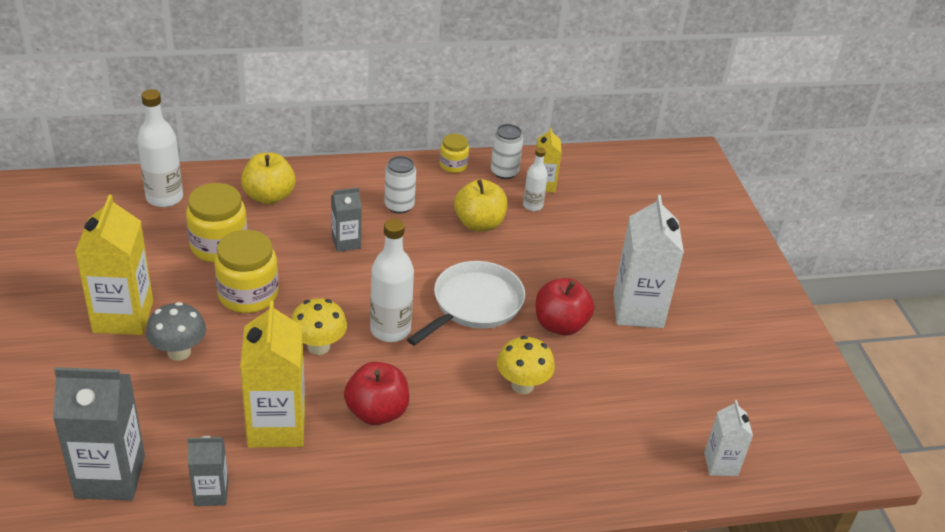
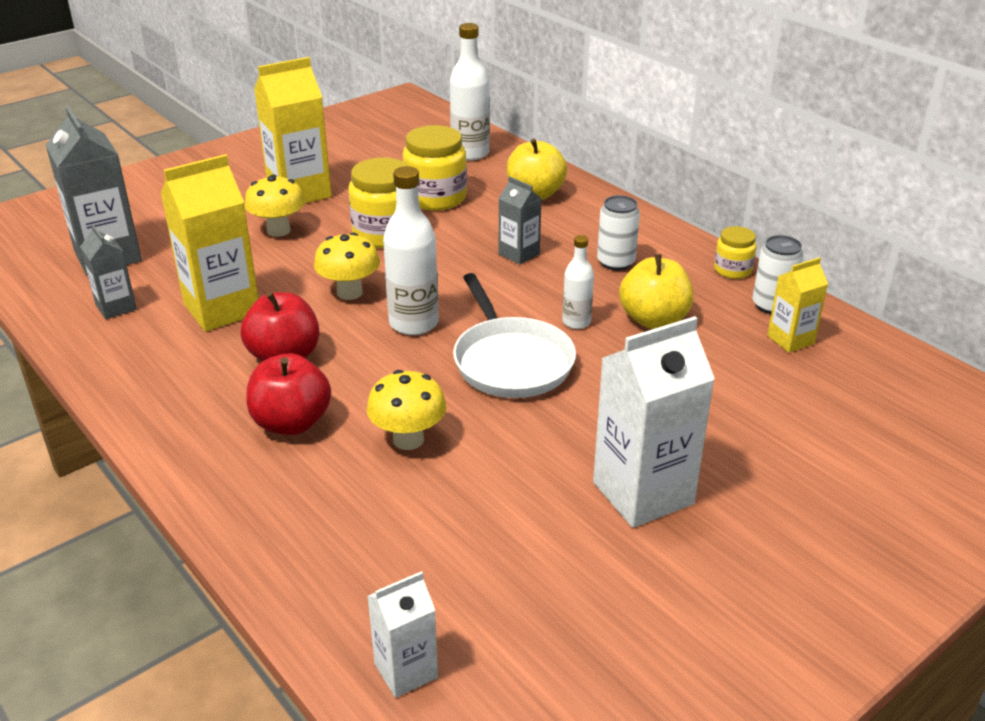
camera: 65 degrees right, 5 degrees down
(179, 352) = (278, 230): grey mushroom -> yellow mushroom
(474, 304) = (511, 361): white pan -> white pan turned 60 degrees clockwise
(532, 206) = (738, 345): white bottle -> white bottle (576, 322)
(560, 325) = (542, 435): red apple -> red apple (291, 423)

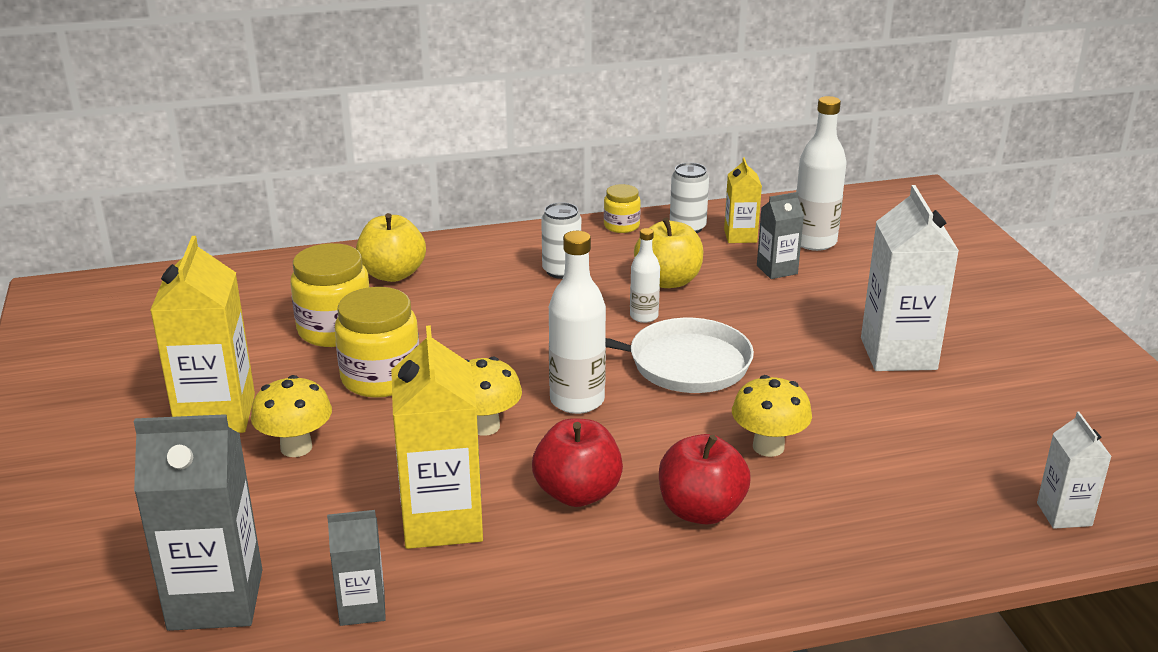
camera: 65 degrees left, 5 degrees down
(470, 153) = (257, 286): white bottle -> white bottle (814, 242)
(519, 254) = (500, 313): grey carton -> grey carton (777, 270)

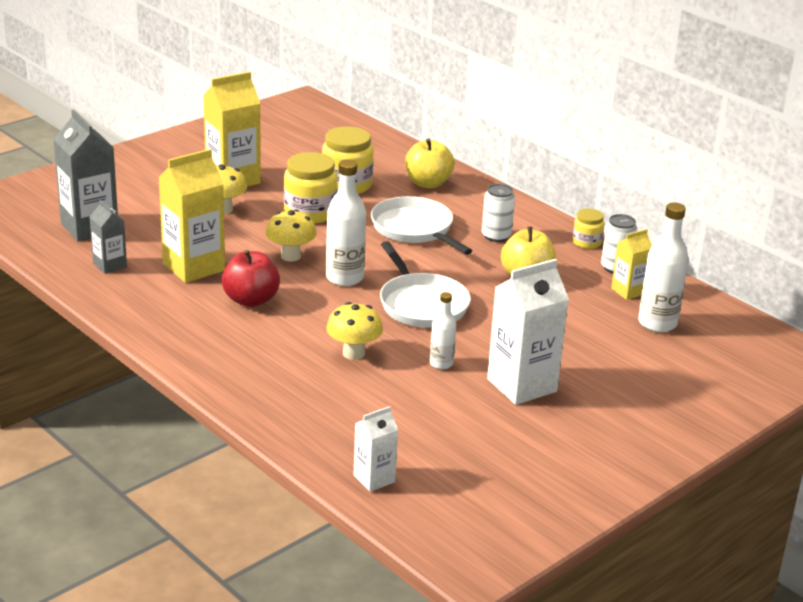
camera: 60 degrees right, 0 degrees up
(496, 316) = (414, 229): none -> white pan
(644, 316) = (468, 278): white bottle -> white bottle (441, 363)
(701, 510) = (267, 343): red apple -> none
(777, 270) = (593, 315): grey carton -> none

